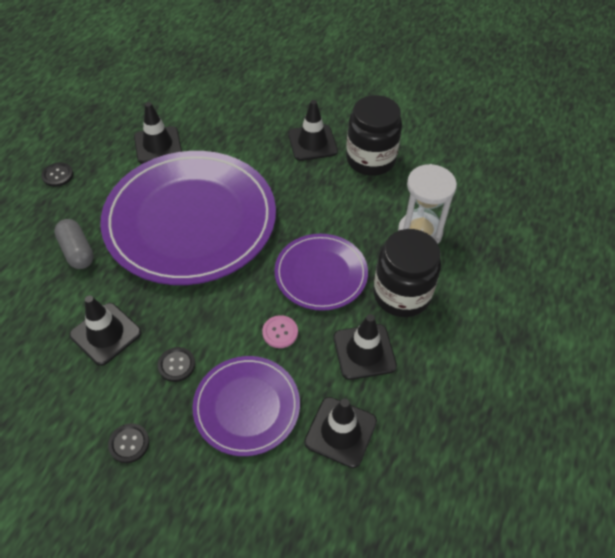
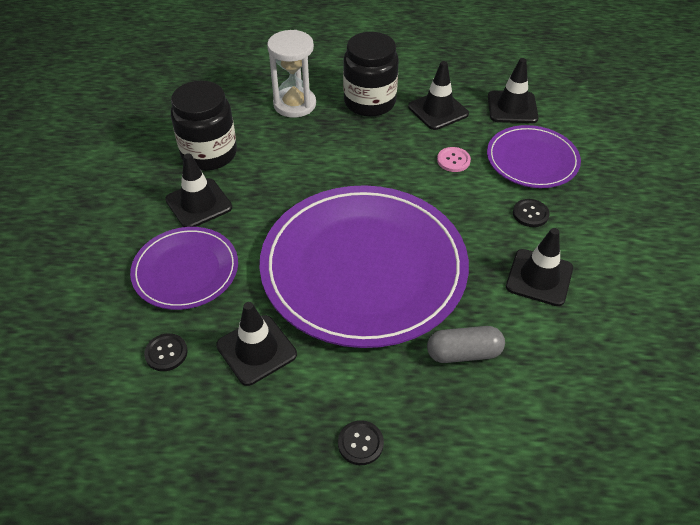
camera: 110 degrees left, 5 degrees down
(77, 251) = (463, 353): grey capsule -> grey capsule turned 45 degrees clockwise
(129, 443) = (616, 216): black button -> black button (166, 353)
(321, 274) = (376, 152): purple plate -> purple plate (185, 270)

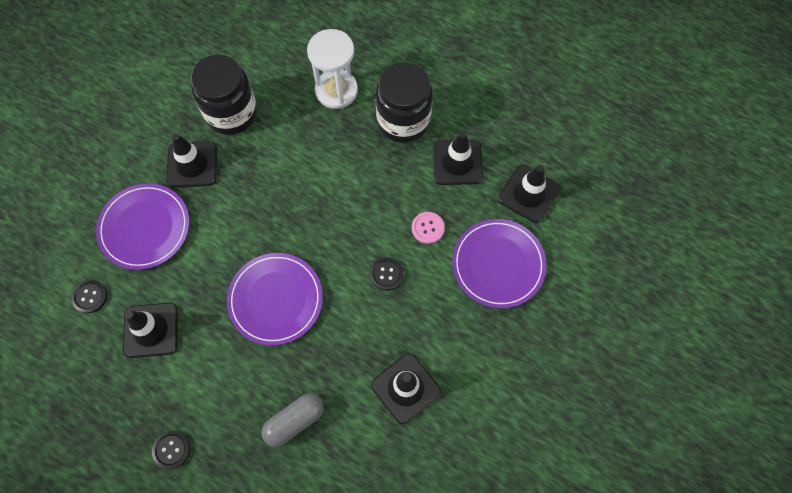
camera: 30 degrees right, 20 degrees up
(363, 267) = (275, 299): purple plate -> purple plate, size x0.51
(463, 353) = (294, 421): grey capsule -> grey capsule turned 60 degrees counterclockwise
(530, 214) = (449, 322): black button -> black button (386, 274)

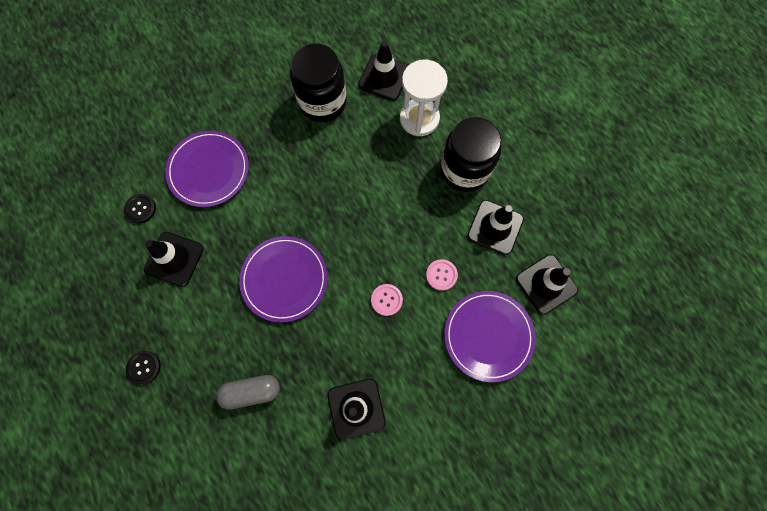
camera: 25 degrees right, 5 degrees up
(192, 164) = (271, 133): black traffic cone -> black traffic cone (384, 77)
(386, 274) = (386, 300): black button -> pink button

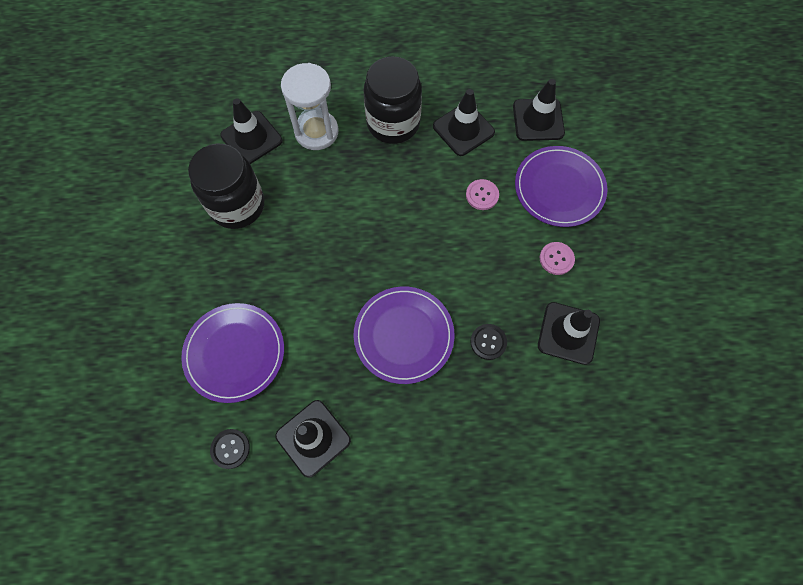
camera: 60 degrees left, 5 degrees down
(144, 367) = (416, 528): black button -> black button (488, 342)
(251, 391) = (502, 424): grey capsule -> none
(386, 300) = (479, 253): pink button -> pink button (556, 259)

